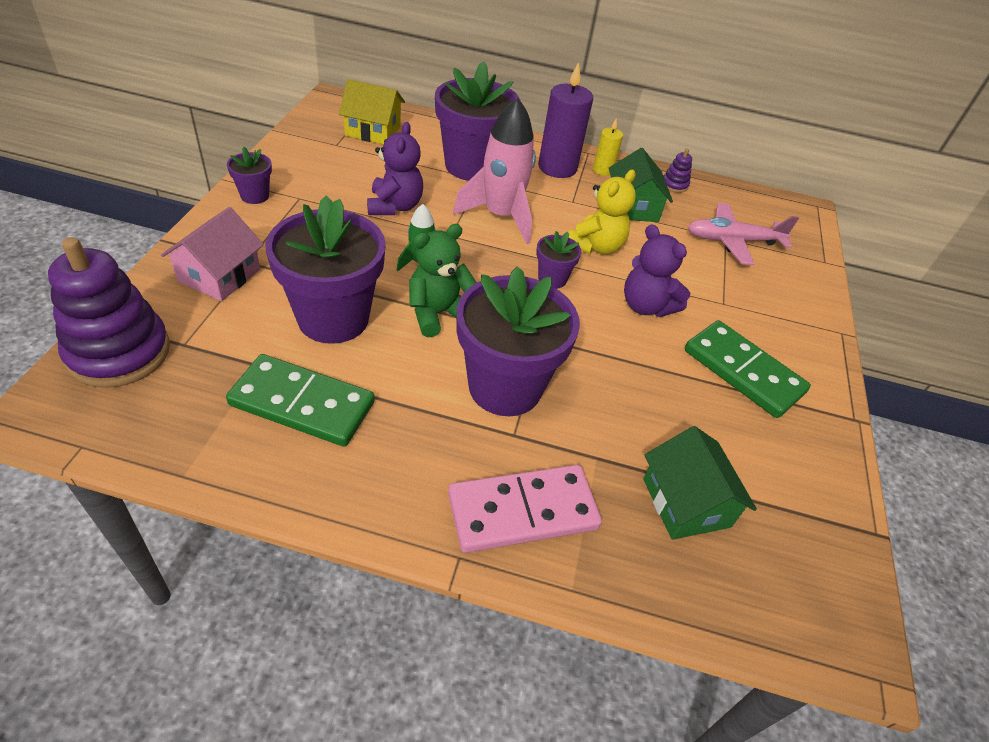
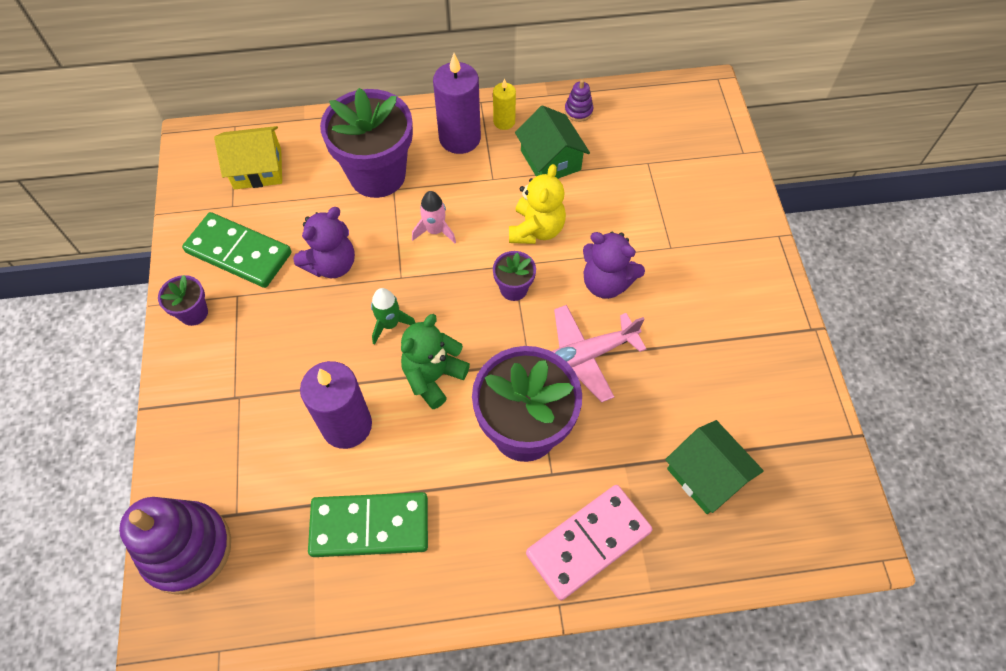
camera: 15 degrees left, 15 degrees up
(219, 275) = (220, 425): pink house -> none
(333, 318) = (347, 425): purple flower pot -> purple candle
(394, 206) = (331, 264): purple teddy bear -> purple teddy bear turned 60 degrees clockwise
(501, 216) = (435, 231): pink rocket -> pink rocket, size x0.51
(732, 241) = (655, 164): pink plane -> pink plane (584, 356)
(743, 371) = (710, 320): green domino -> green domino (239, 252)

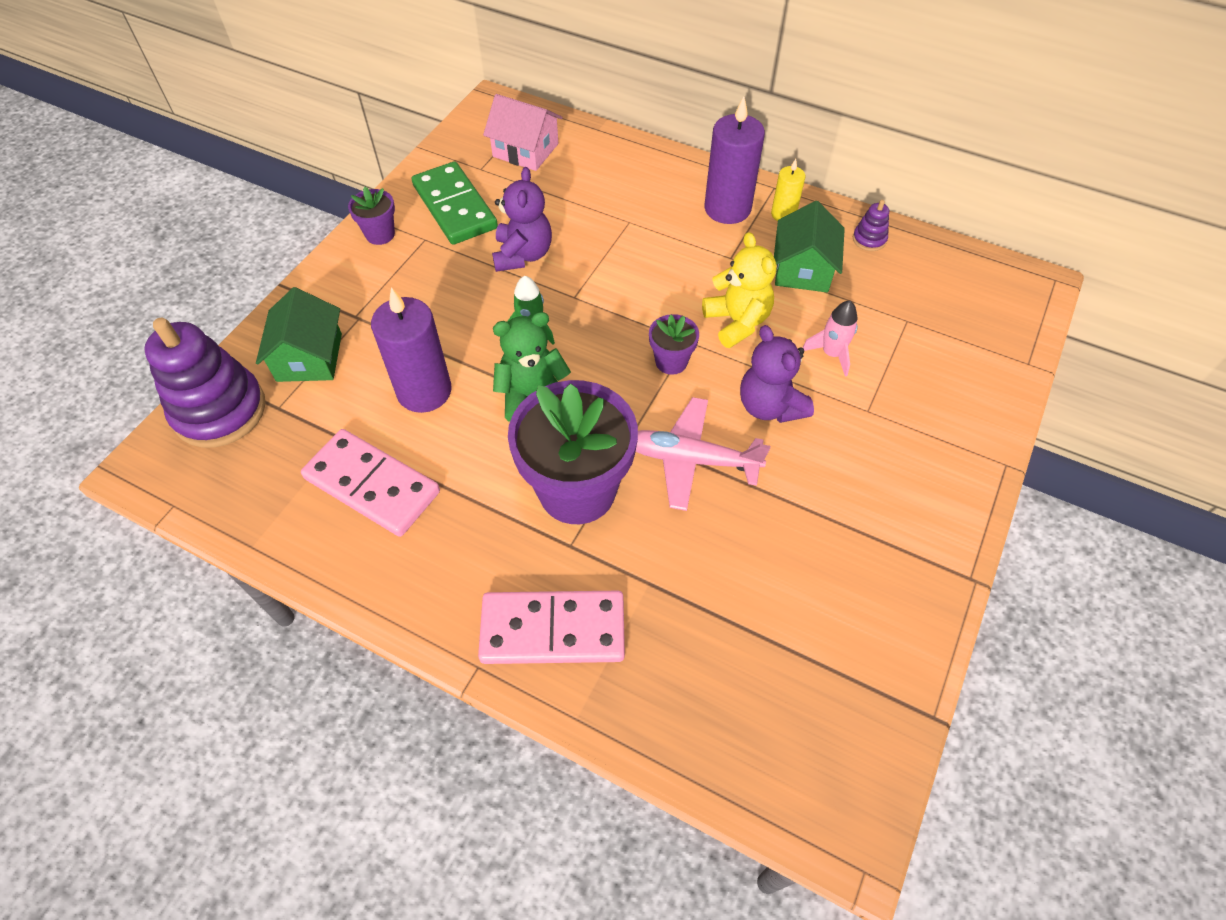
camera: 35 degrees right, 5 degrees down
(258, 169) = (525, 150): yellow house -> pink house
(331, 264) = (523, 255): purple teddy bear -> purple teddy bear turned 75 degrees counterclockwise
(370, 525) = (372, 485): green domino -> pink domino
(377, 175) = (624, 203): purple flower pot -> none
(435, 231) = (638, 274): pink rocket -> pink rocket (831, 354)
(536, 229) = (737, 322): yellow teddy bear -> yellow teddy bear turned 75 degrees counterclockwise
(706, 475) = (727, 647): green house -> green house (309, 357)

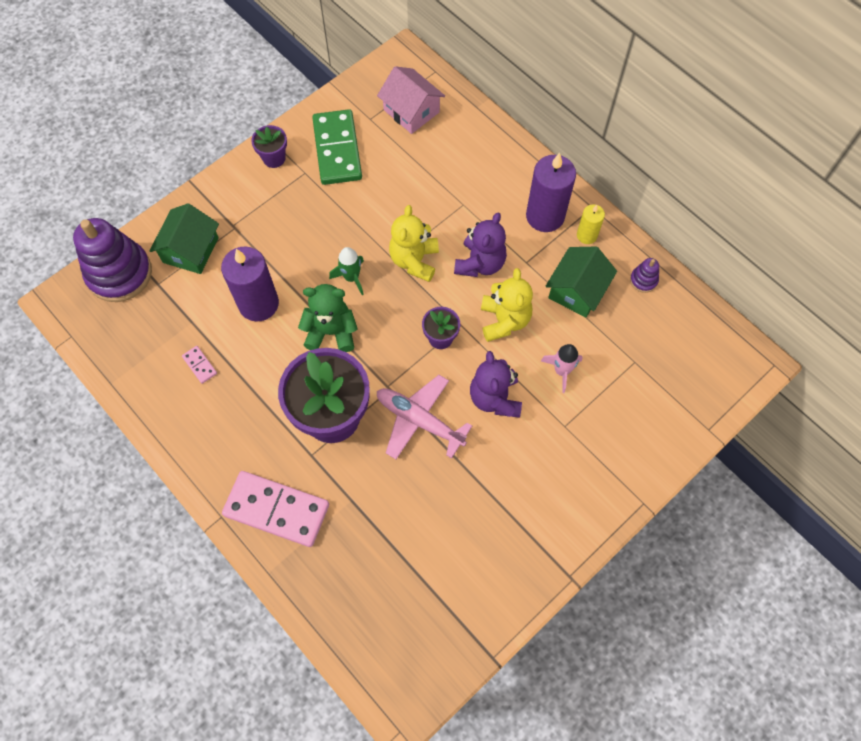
camera: 20 degrees right, 10 degrees up
(372, 485) = (200, 365): pink domino -> pink domino, size x0.41
(523, 255) = (371, 210): purple teddy bear -> purple teddy bear (480, 263)
(600, 291) = (414, 260): none -> yellow teddy bear

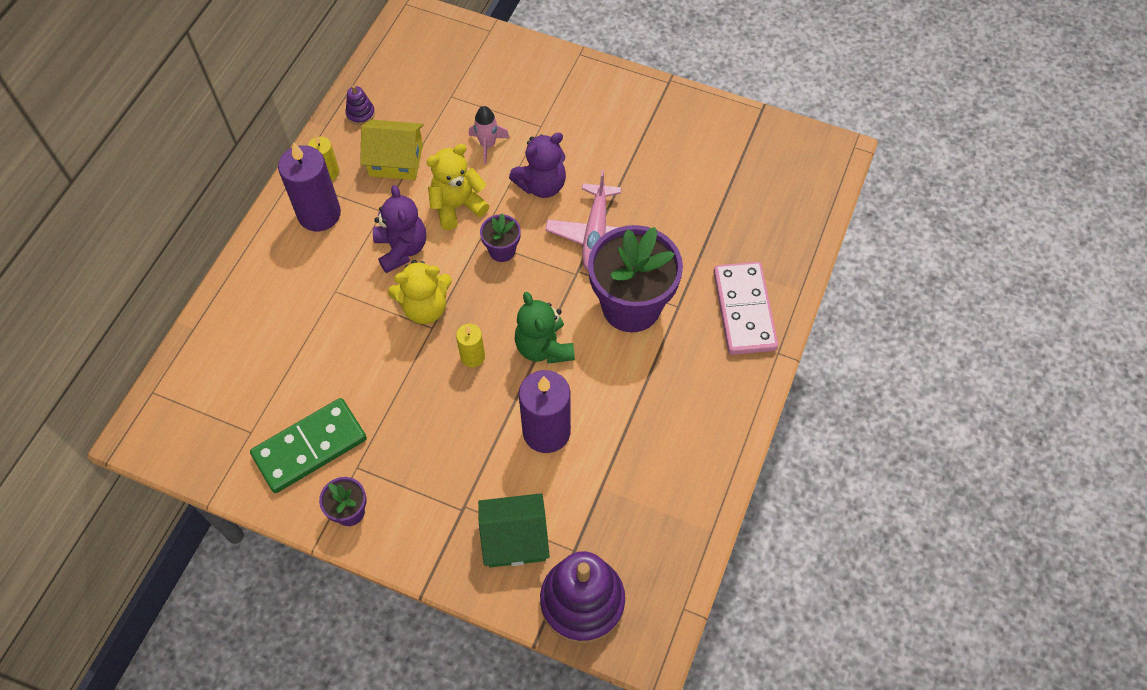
camera: 115 degrees left, 5 degrees down
(200, 365) = (644, 452): pink domino -> none
(351, 278) = (472, 356): green rocket -> yellow candle
(411, 111) = (223, 392): pink house -> none
(480, 263) = (402, 249): purple teddy bear -> purple teddy bear turned 75 degrees clockwise
(577, 290) = (396, 160): green house -> yellow house

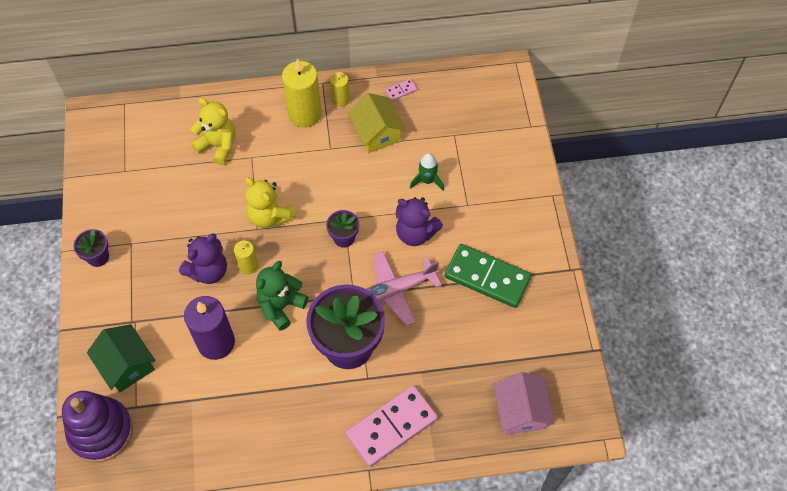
camera: 60 degrees right, 0 degrees up
(310, 447) = (131, 209): green domino -> green domino (487, 277)
(319, 214) = (305, 114): purple candle -> yellow candle
(360, 114) = (401, 90): purple stacking toy -> pink domino
(402, 249) = (307, 177): purple teddy bear -> purple teddy bear (208, 271)
(457, 206) = (363, 190): yellow teddy bear -> yellow teddy bear (218, 145)
(488, 145) = (427, 181): pink rocket -> green rocket
(789, 195) = (520, 411): none -> pink house

